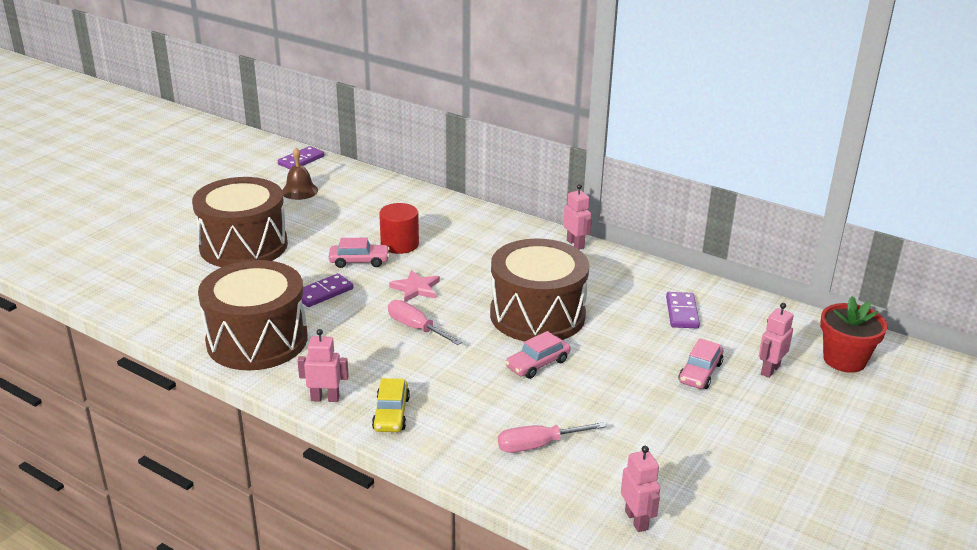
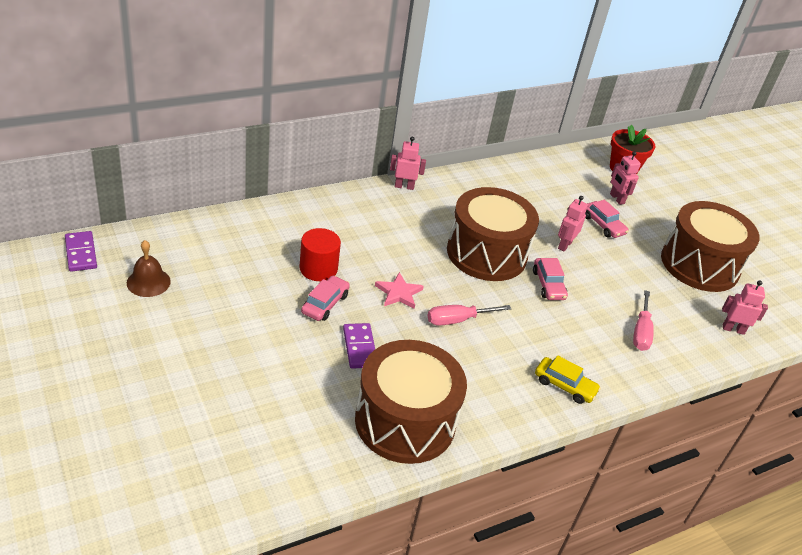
camera: 65 degrees left, 10 degrees up
(243, 246) = (222, 364): brown drum -> brown drum (699, 264)
(325, 398) = (522, 414): pink robot -> pink robot (564, 245)
(682, 312) = (531, 193): purple domino -> none

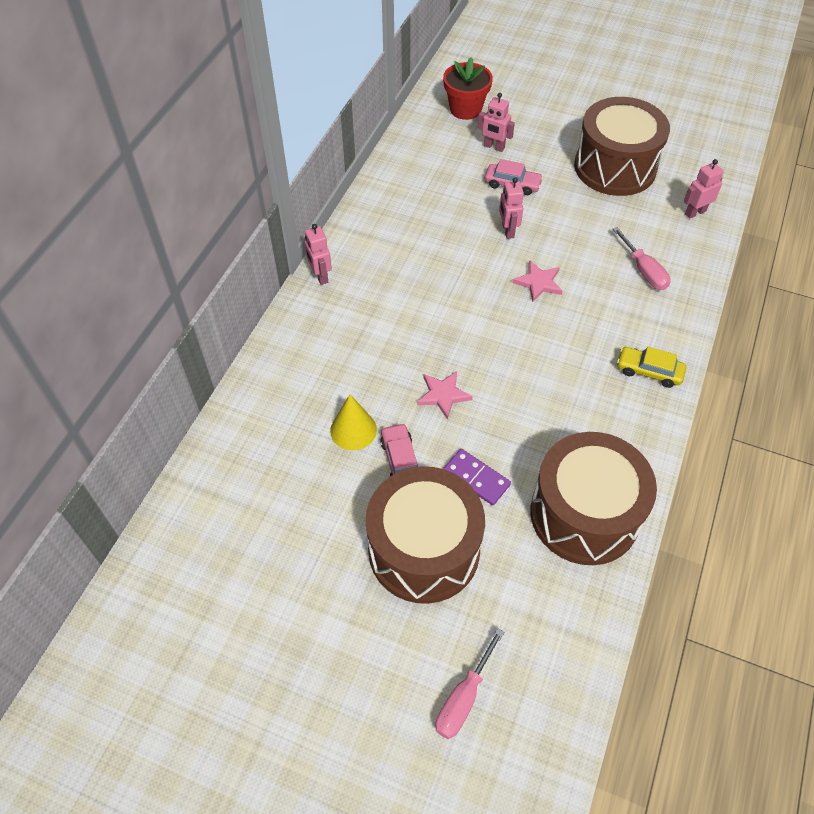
camera: 35 degrees left, 15 degrees up
(81, 253) = (124, 614): purple domino -> none
(148, 282) = (228, 583): brown bell -> none
(318, 269) = (353, 430): red cylinder -> yellow cone
(404, 186) = (320, 276): pink robot -> pink robot turned 75 degrees counterclockwise
(457, 320) = (514, 380): pink screwdriver -> pink screwdriver (463, 698)
(486, 253) = (462, 291): brown drum -> brown drum (424, 550)
(548, 285) = (538, 282): pink car -> pink star
(564, 386) = (649, 371): yellow car -> yellow car turned 150 degrees counterclockwise

